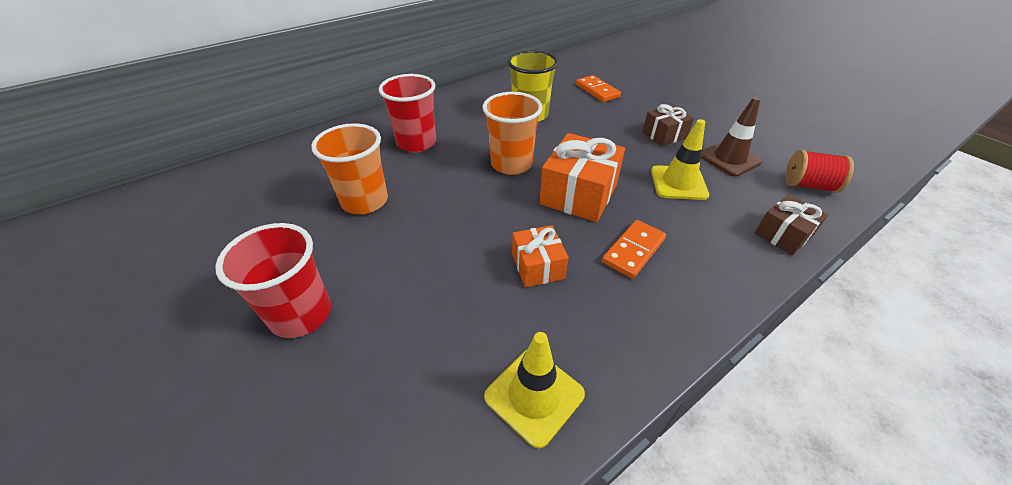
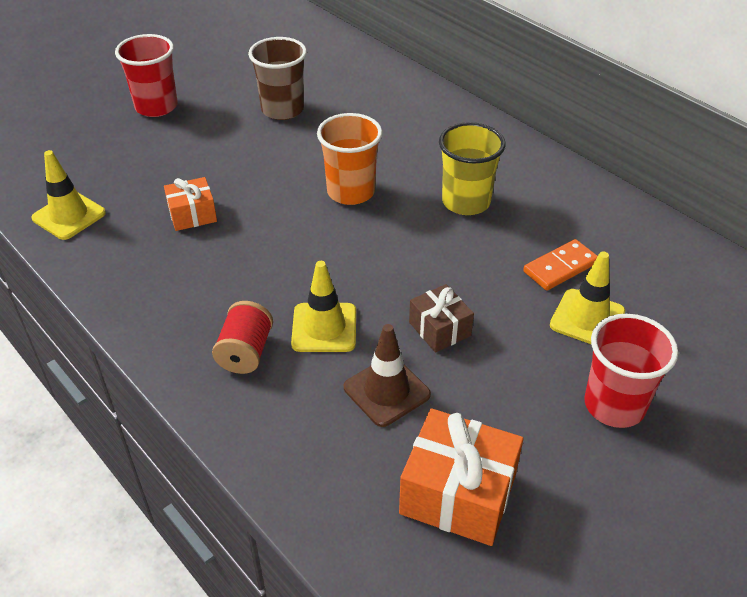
camera: 85 degrees right, 0 degrees up
(365, 201) = (282, 110): orange cup -> brown cup
(416, 143) = (384, 124): red cup -> red cup (614, 405)
(579, 194) = (298, 242): orange gift -> orange gift (458, 494)
(633, 250) = (208, 277): orange domino -> none
(640, 88) = (587, 318): none -> yellow traffic cone
(783, 235) = (226, 407): brown gift -> none
(808, 185) = (327, 468): red spool -> red spool (245, 352)

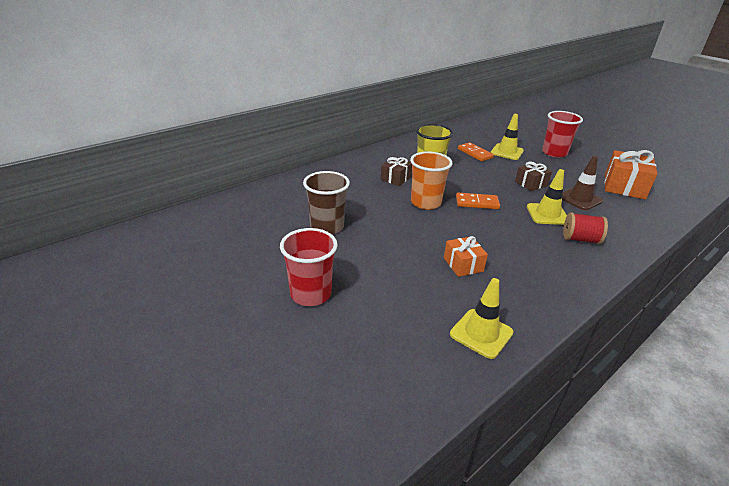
camera: 90 degrees left, 10 degrees down
(356, 246) = (477, 203): none -> orange domino
(426, 165) = (396, 178): none -> brown gift

